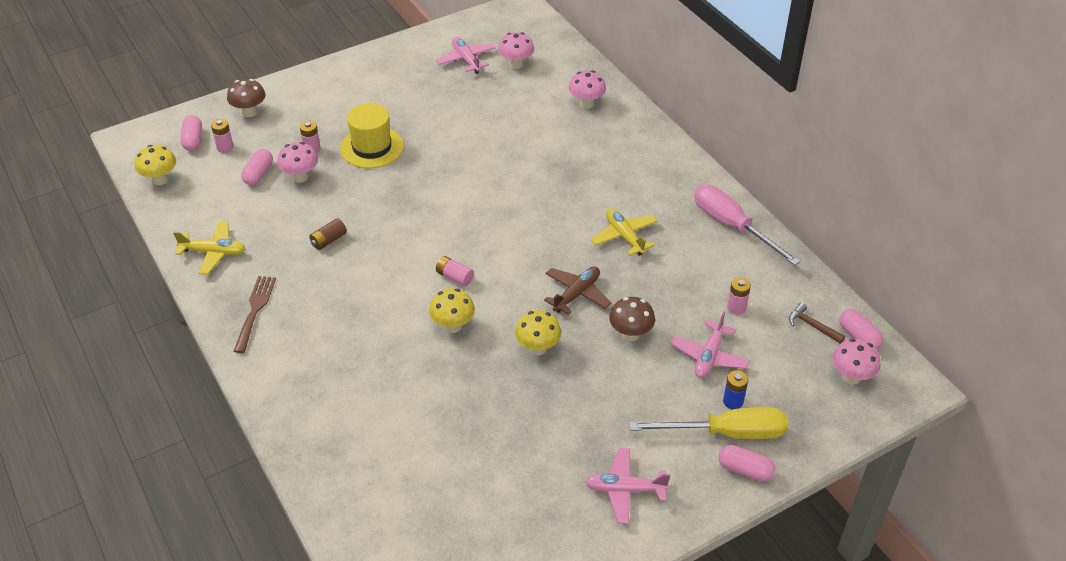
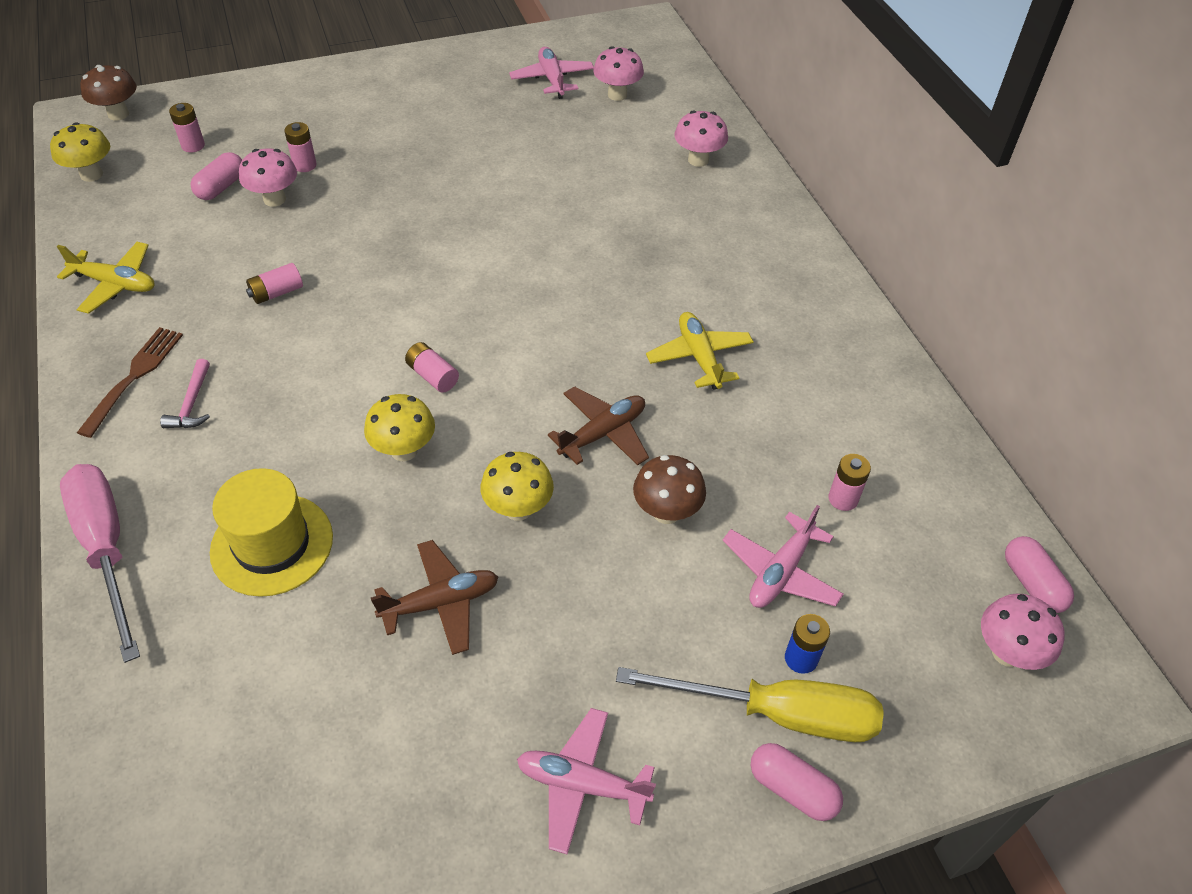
camera: 10 degrees right, 5 degrees up
(193, 140) = (156, 130): pink capsule -> none
(249, 112) = (244, 105): brown mushroom -> brown mushroom (118, 114)
(301, 321) = (192, 404): none -> pink hammer
(328, 240) = (277, 293): brown battery -> pink battery
(372, 147) = (385, 174): yellow hat -> yellow hat (272, 544)
(508, 410) = (440, 603): none -> brown plane
(732, 226) = (866, 368): pink screwdriver -> pink screwdriver (107, 549)
(812, 326) = (959, 551): brown hammer -> none

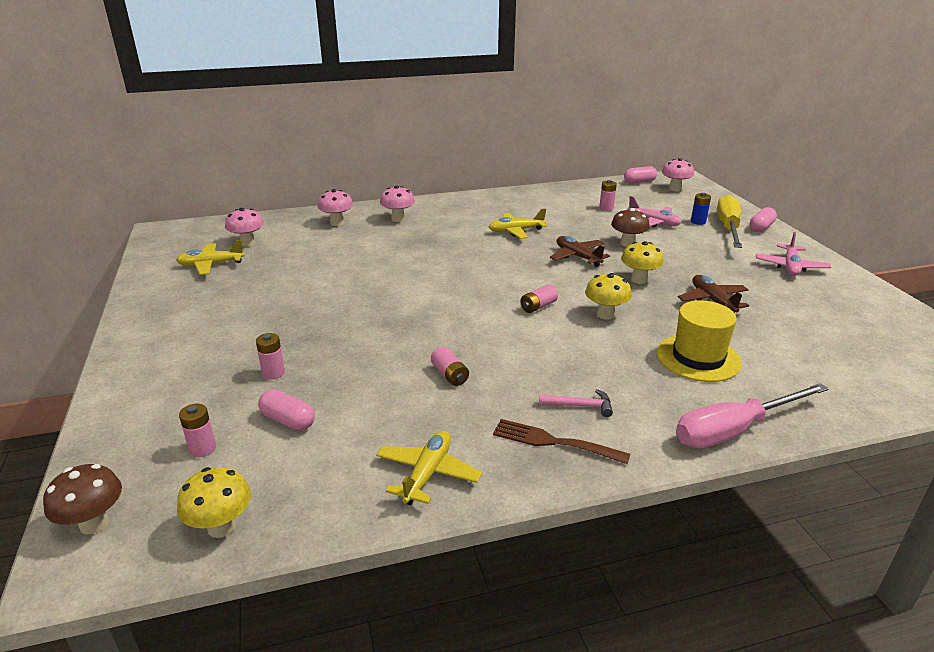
camera: 85 degrees left, 20 degrees down
(274, 199) = (320, 386): pink mushroom -> pink mushroom (398, 219)
(552, 79) = (211, 265): pink plane -> yellow plane

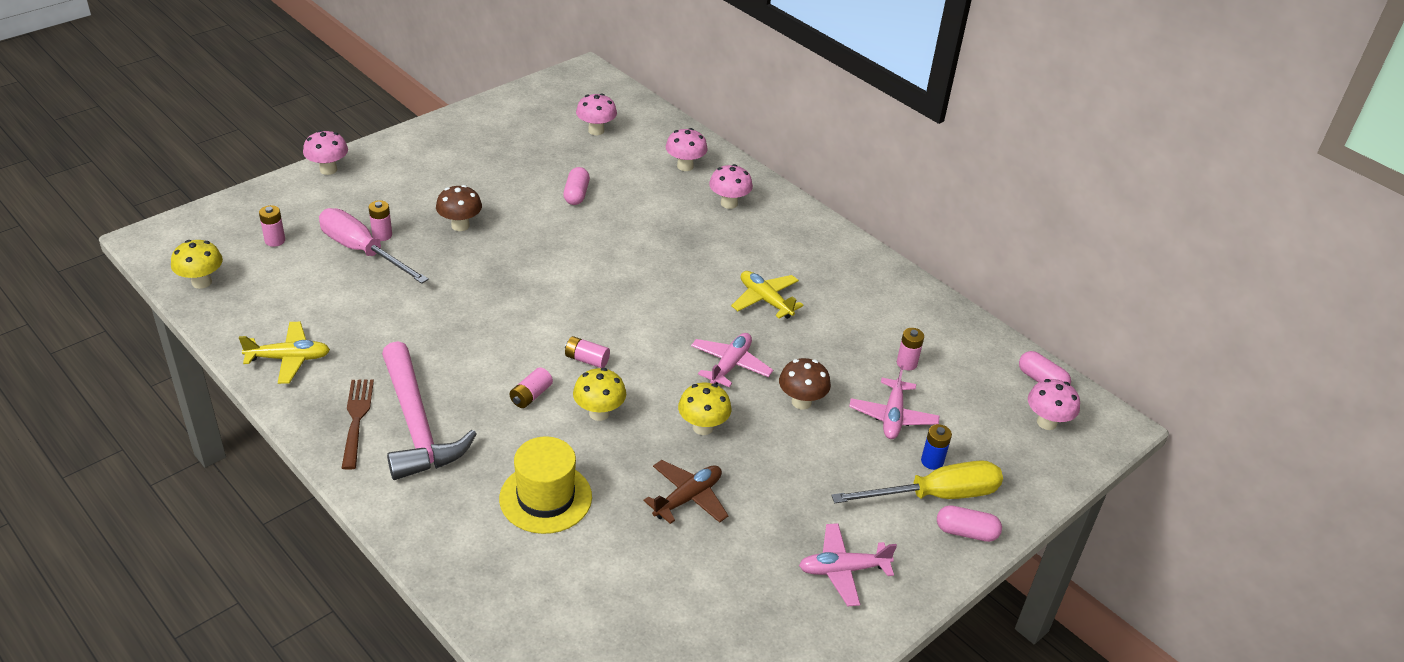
camera: 60 degrees right, 10 degrees up
(94, 523) = (188, 230): brown mushroom -> brown mushroom (460, 225)
(117, 387) = (328, 169): none -> pink mushroom
(211, 265) = (538, 129): yellow plane -> none
(288, 420) = (323, 267): pink capsule -> pink capsule (576, 194)
(450, 375) = (427, 333): pink battery -> pink battery (531, 395)
(577, 257) = (730, 365): brown plane -> pink plane
(580, 406) = (417, 425): pink hammer -> pink hammer, size x2.47
(734, 430) = (424, 536): pink screwdriver -> pink screwdriver (362, 251)

